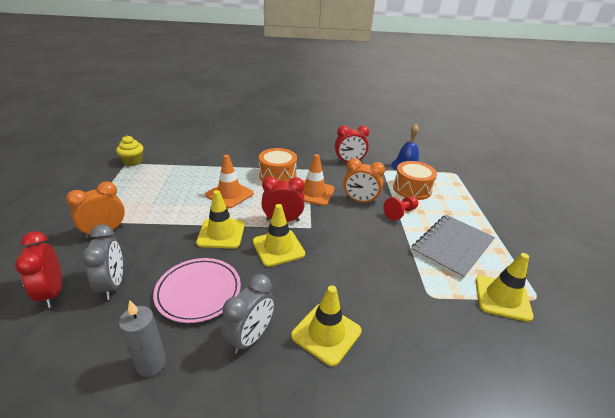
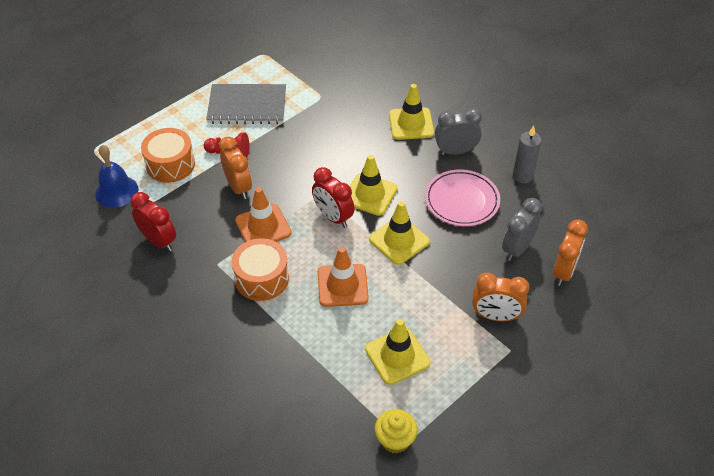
camera: 130 degrees left, 15 degrees up
(52, 293) = (563, 272): red clock -> orange clock
(502, 298) = (282, 67): yellow traffic cone -> yellow traffic cone (397, 356)

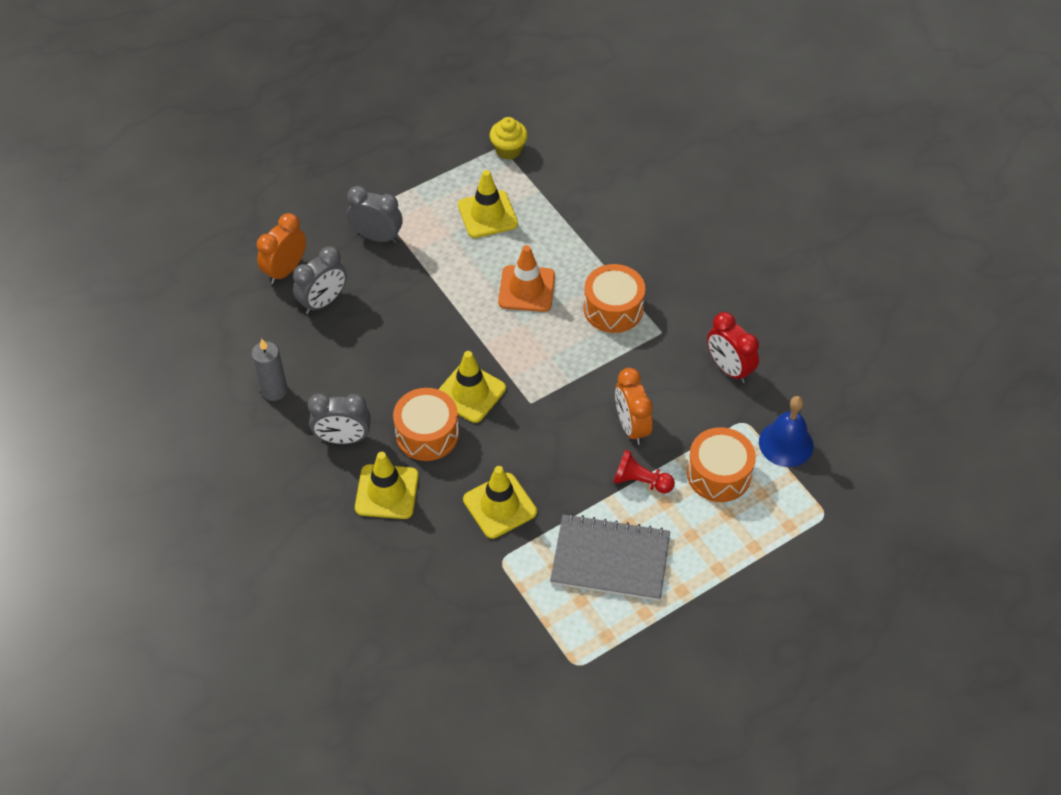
camera: 170 degrees left, 5 degrees up
(263, 227) = (605, 369): orange traffic cone -> none
(333, 217) = (521, 369): red clock -> none
(394, 162) = (427, 434): none -> orange drum
(399, 240) = (451, 330): yellow traffic cone -> yellow traffic cone (500, 506)
(462, 201) = (362, 368): pink plate -> none
(495, 316) = (377, 237): orange clock -> grey clock

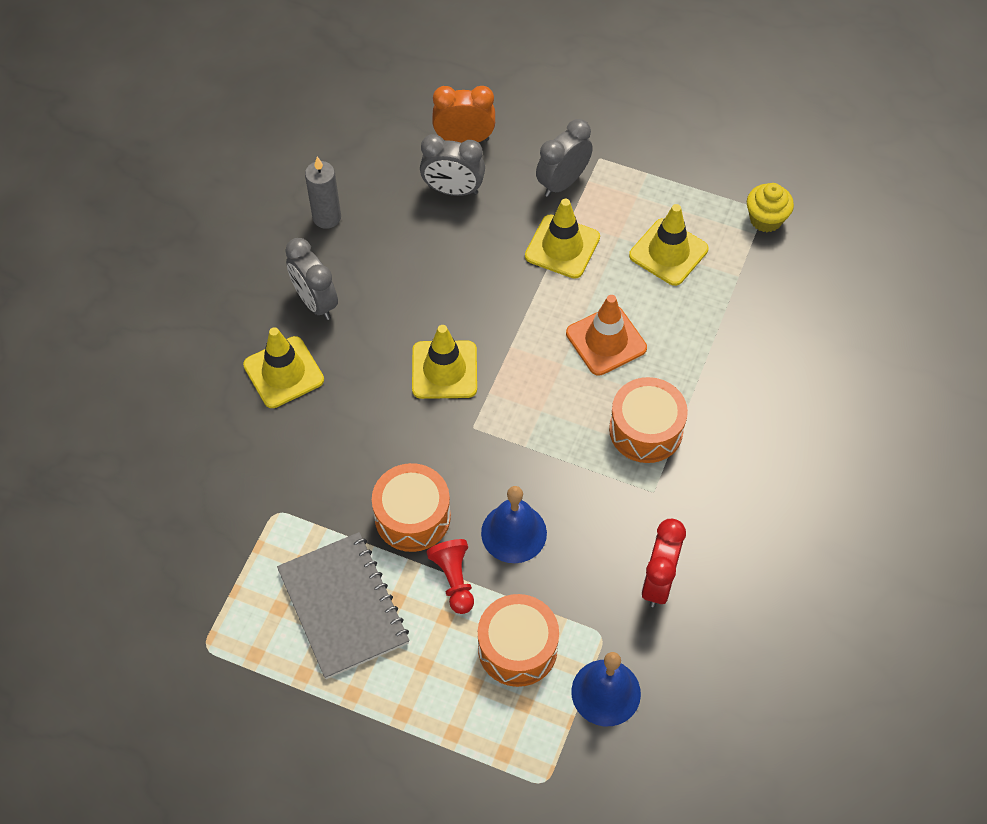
camera: 55 degrees right, 5 degrees up
(377, 237) = (562, 182): grey clock -> grey clock turned 120 degrees counterclockwise
(427, 434) = (371, 364): orange drum -> orange drum (412, 517)
(500, 506) = (335, 474): yellow traffic cone -> yellow traffic cone (562, 247)
(631, 426) = (514, 533): orange clock -> blue bell

